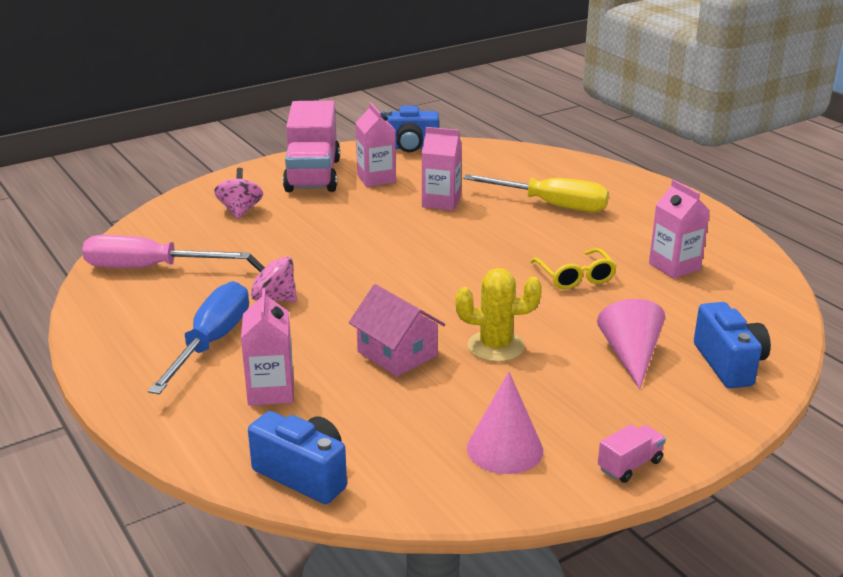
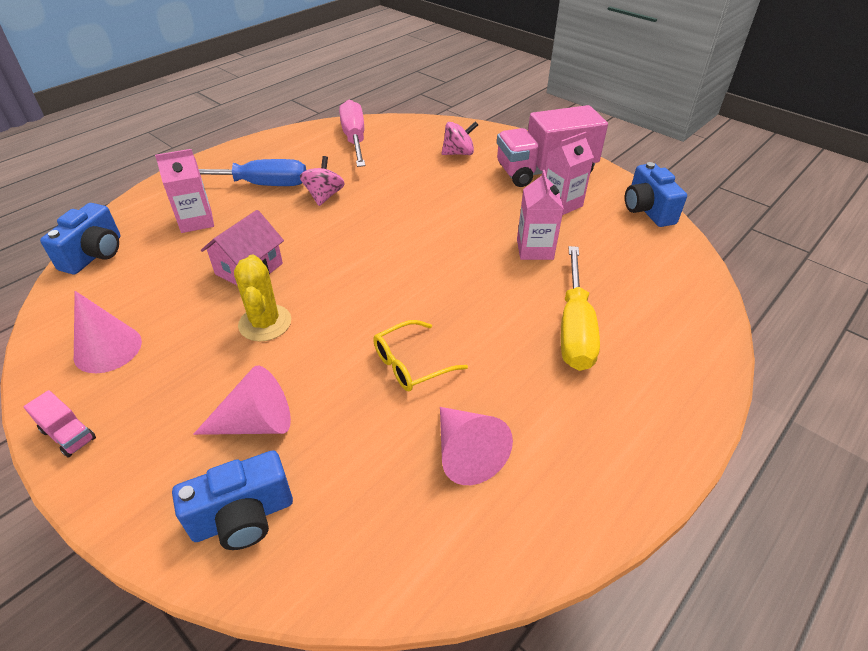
camera: 75 degrees right, 15 degrees up
(674, 266) = (466, 453): pink carton -> pink cone

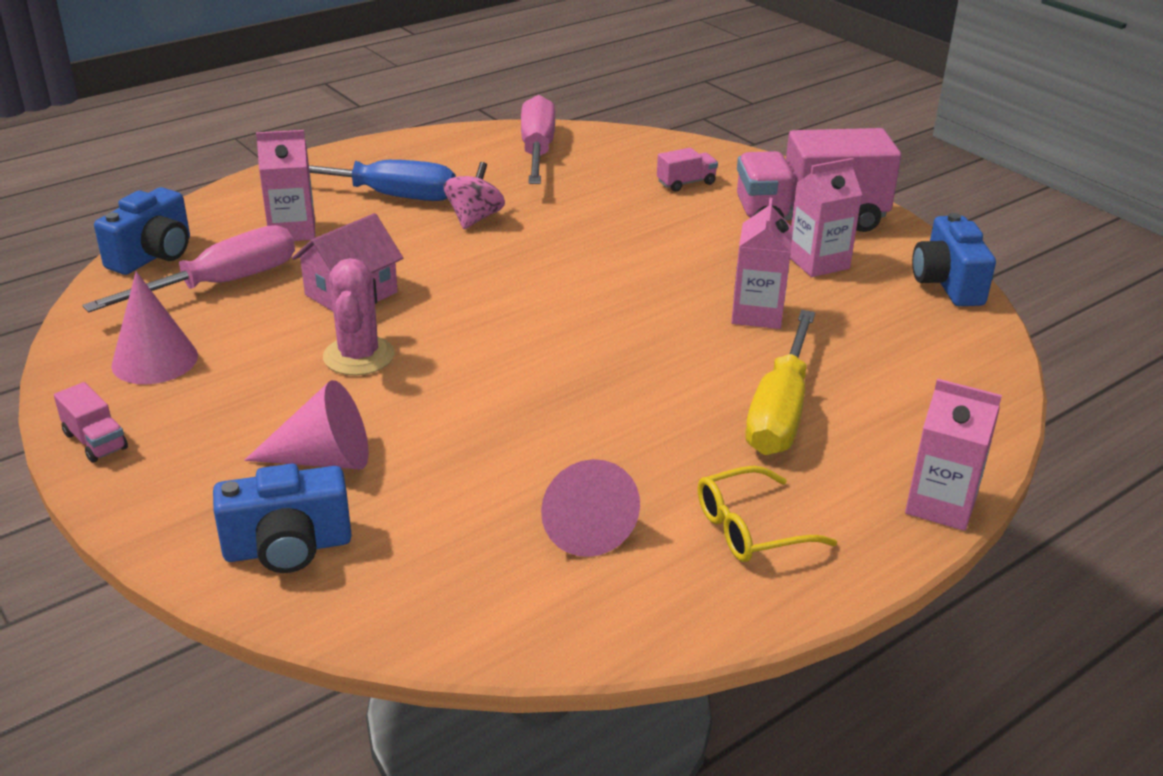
camera: 10 degrees right, 10 degrees down
(150, 273) = (221, 284): none -> pink screwdriver
(265, 323) = (358, 356): yellow cactus -> pink cactus
(411, 364) = (540, 423): yellow glasses -> yellow glasses (750, 528)
(458, 153) = (686, 183): pink spinning top -> pink truck
(707, 392) = (941, 505): none -> pink carton

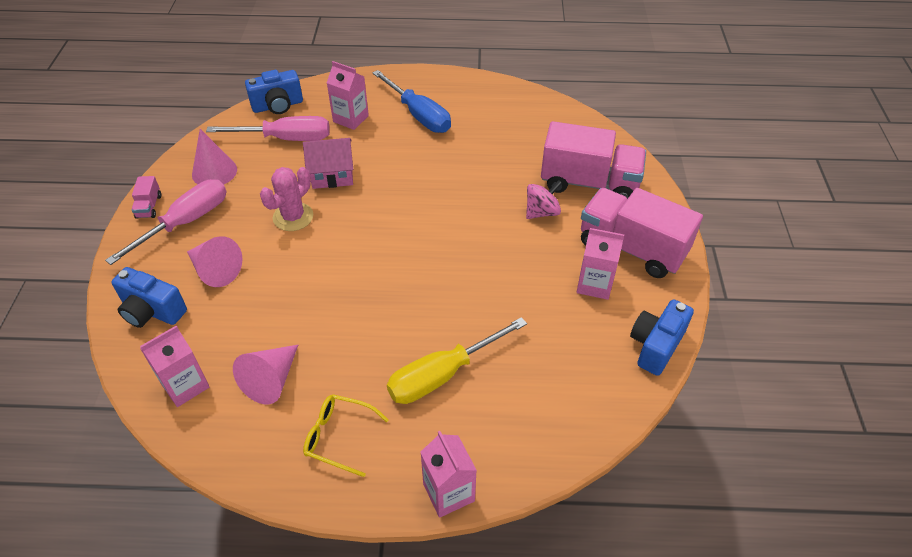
camera: 40 degrees right, 15 degrees up
(474, 218) = (443, 153): pink spinning top -> pink spinning top (542, 212)
(537, 150) = (532, 118): pink screwdriver -> pink screwdriver (186, 222)
(686, 183) = (589, 183): pink truck -> pink truck, size x2.43
(757, 314) = (512, 301): pink carton -> pink carton (185, 385)

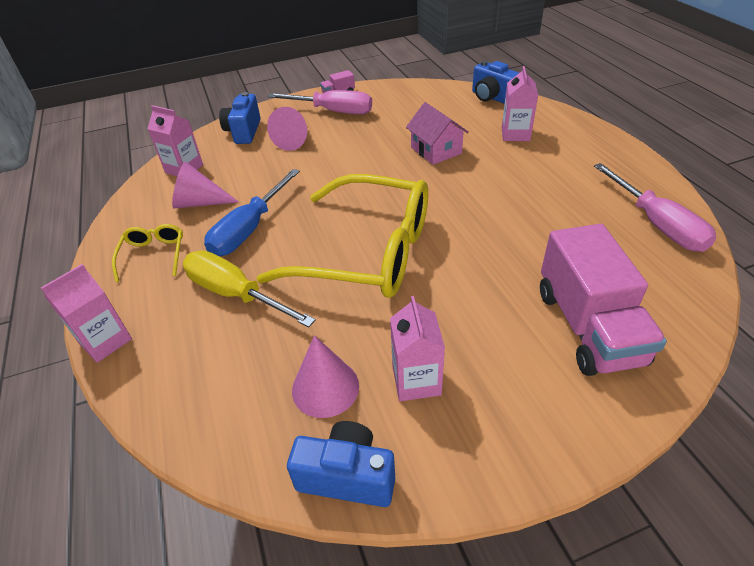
camera: 70 degrees right, 5 degrees down
(214, 172) = (392, 102): pink cone -> pink cone (325, 388)
(286, 138) = (457, 115): pink screwdriver -> pink screwdriver (657, 224)
(293, 217) = (371, 151): pink cactus -> none
(419, 115) = (563, 167): blue screwdriver -> blue screwdriver (249, 229)
(444, 268) = (366, 252): none -> yellow glasses
(542, 212) = (500, 298): pink spinning top -> none
(631, 248) = (504, 404): pink truck -> none

